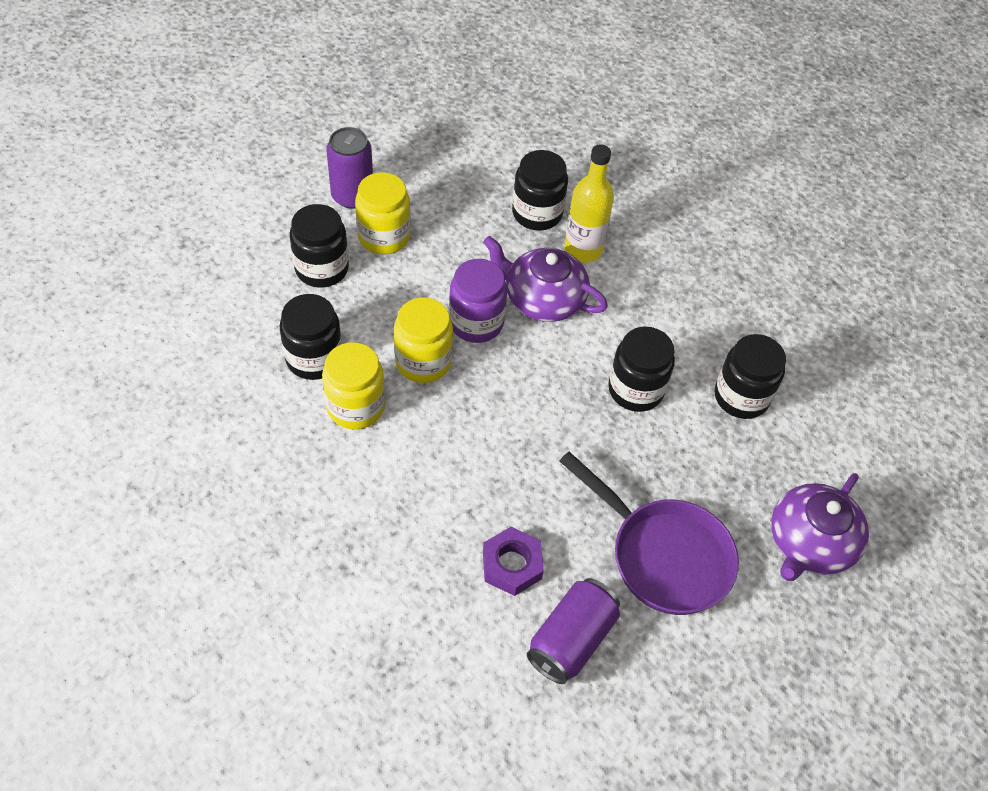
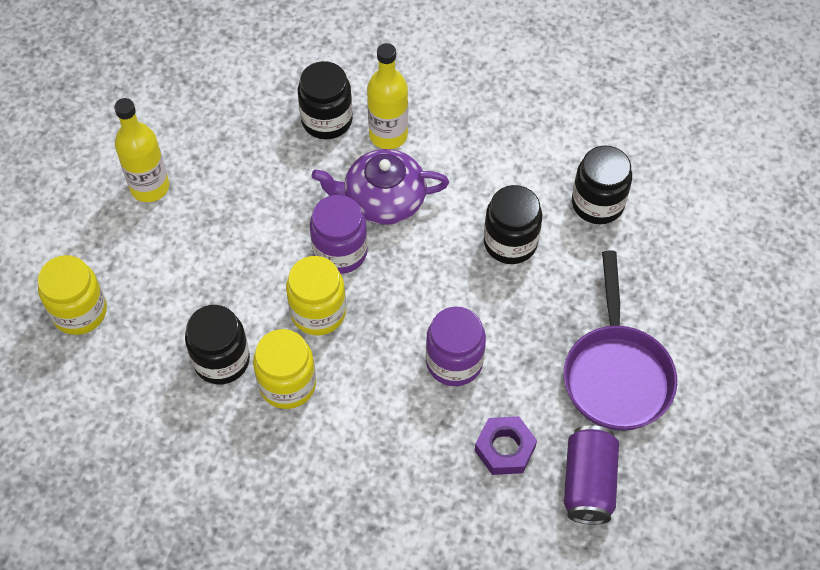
camera: 25 degrees left, 5 degrees up
(322, 269) = (170, 272): black jar -> none
(352, 196) = (150, 187): purple can -> yellow bottle
(384, 237) = (205, 212): yellow jar -> yellow jar (79, 311)
(515, 465) = (454, 362): none -> purple jar
(663, 555) = (616, 374): purple pan -> purple pan turned 75 degrees clockwise
(809, 543) = (719, 301): purple teapot -> none

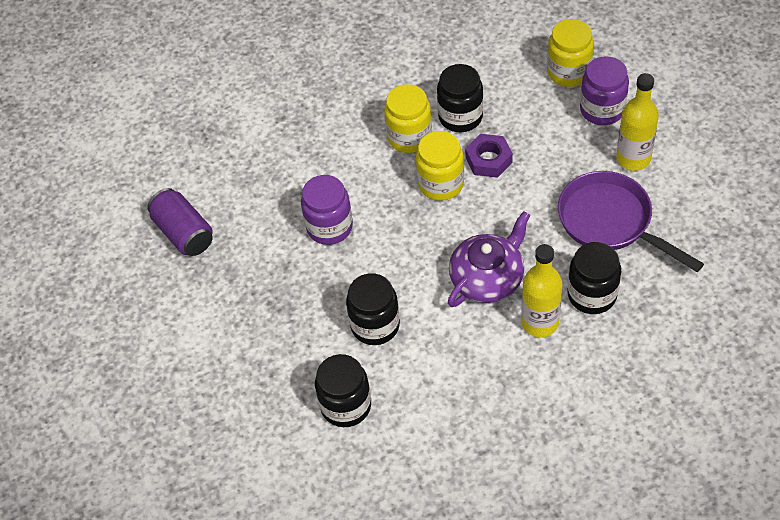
camera: 140 degrees right, 5 degrees down
(340, 252) = (472, 225): purple jar -> purple jar (602, 110)
(505, 449) = (250, 210): purple nut -> purple nut (488, 160)
(616, 374) = (224, 305): purple pan -> purple pan (610, 222)

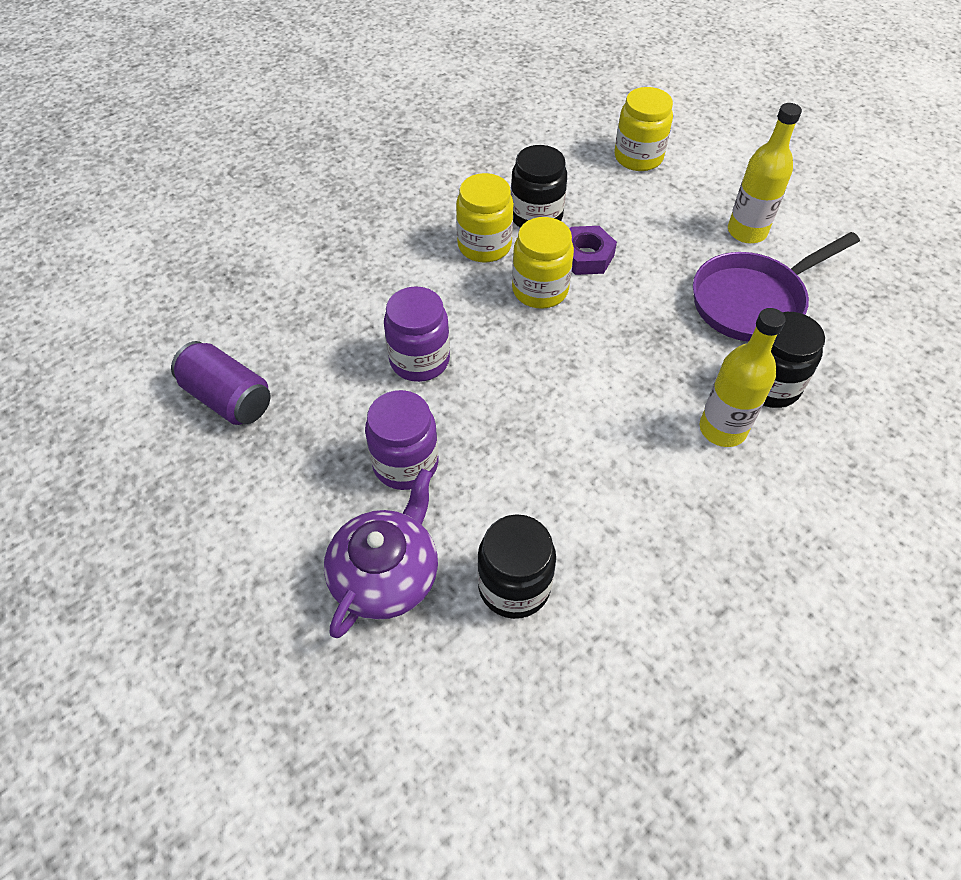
camera: 20 degrees left, 0 degrees up
(375, 325) = (517, 470): black jar -> none
(488, 278) = (638, 388): purple teapot -> purple teapot (386, 574)
(602, 110) = (690, 188): purple jar -> purple jar (405, 464)
(610, 222) = (753, 301): purple pan -> purple pan turned 60 degrees counterclockwise

